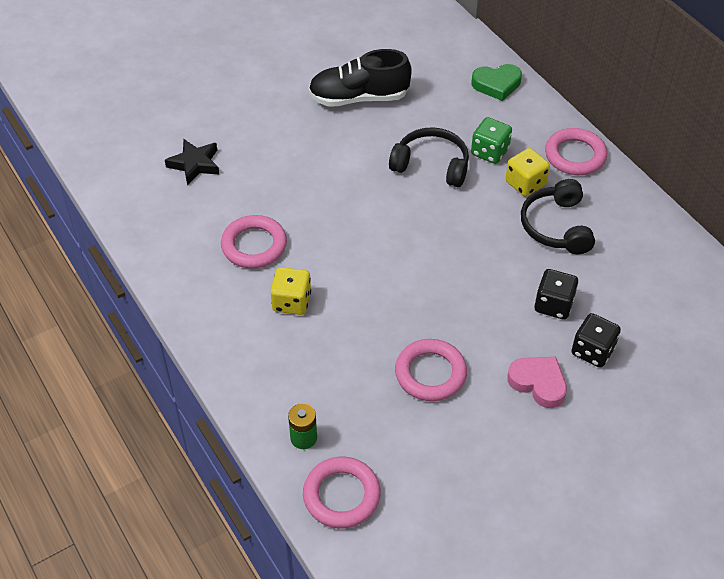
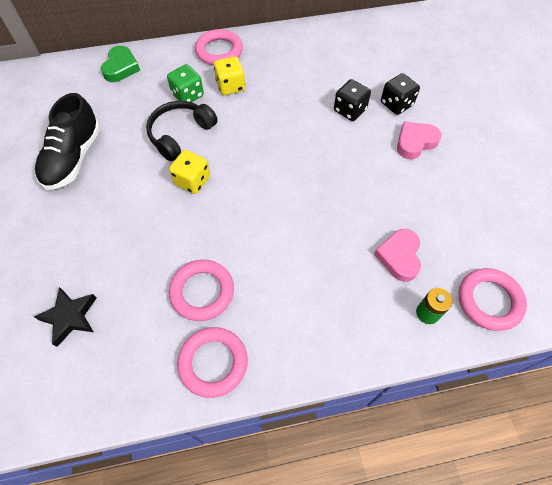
camera: 70 degrees left, 10 degrees up
(291, 302) = (280, 279): yellow dice -> yellow dice (192, 181)
(362, 398) = (399, 256): none -> pink heart
(430, 373) = (388, 203): pink ring -> pink ring (213, 363)
(556, 226) = (279, 84): black headphones -> none

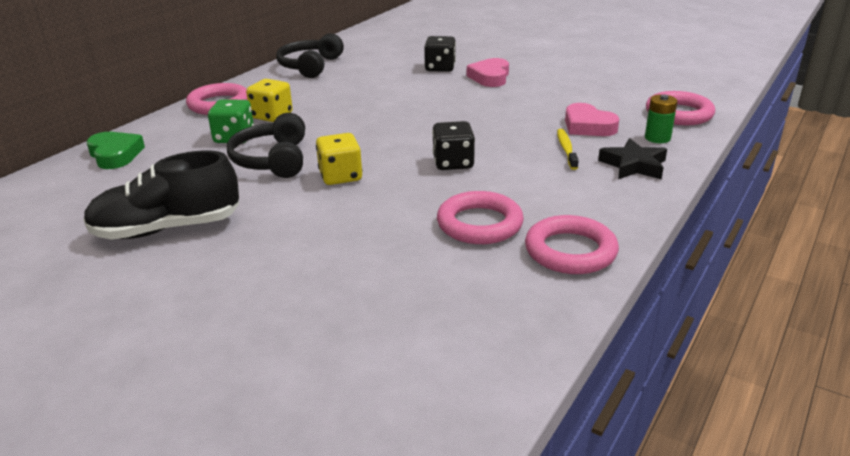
camera: 45 degrees left, 30 degrees down
(70, 317) = (378, 318): black star -> black star (633, 165)
(73, 158) = (167, 229): black shoe -> black shoe turned 105 degrees clockwise
(317, 41) = (310, 66): none -> black headphones
(347, 269) = (566, 149): none -> yellow toothbrush
(350, 110) = (409, 84): black dice -> black dice (453, 163)

